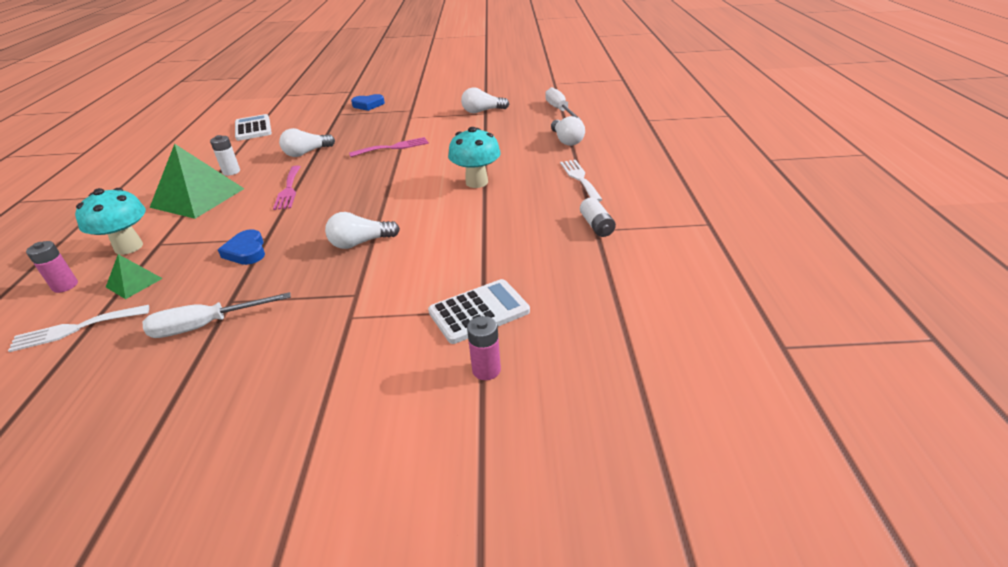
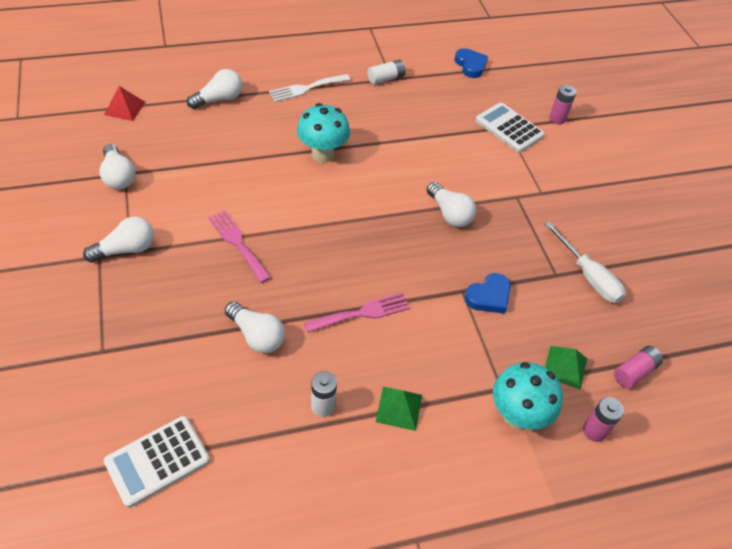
camera: 110 degrees left, 15 degrees up
(75, 329) = (634, 372): white fork -> pink battery
(198, 198) = (399, 408): green pyramid -> green pyramid, size x0.49
(368, 105) = (65, 319): blue heart -> blue heart (470, 65)
(411, 116) = (126, 249): none -> white light bulb
(559, 110) = (124, 108): white screwdriver -> red pyramid

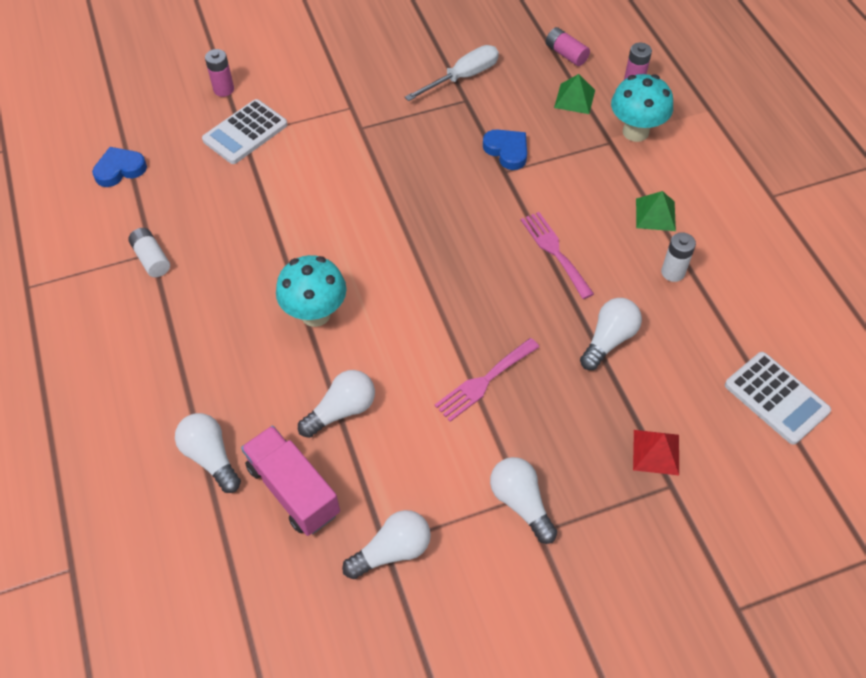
camera: 90 degrees left, 5 degrees up
(124, 108) = (241, 586): red pyramid -> red pyramid (656, 452)
(181, 134) = (293, 490): none -> pink truck
(306, 88) = (179, 349): white fork -> none
(449, 214) = (398, 184): white light bulb -> white light bulb (342, 410)

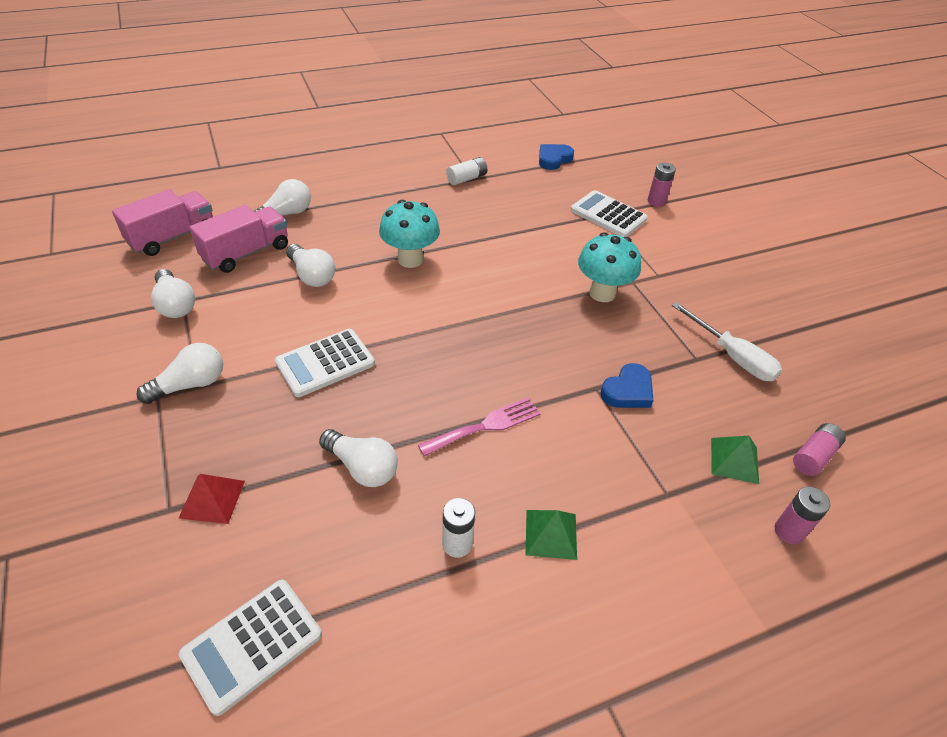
camera: 85 degrees right, 10 degrees down
(120, 169) = (553, 159): blue heart -> blue heart turned 105 degrees counterclockwise
(251, 590) = (173, 237): none -> pink truck
(484, 381) = (325, 363): pink fork -> white calculator
(635, 132) = (694, 525): turquoise mushroom -> turquoise mushroom (602, 293)

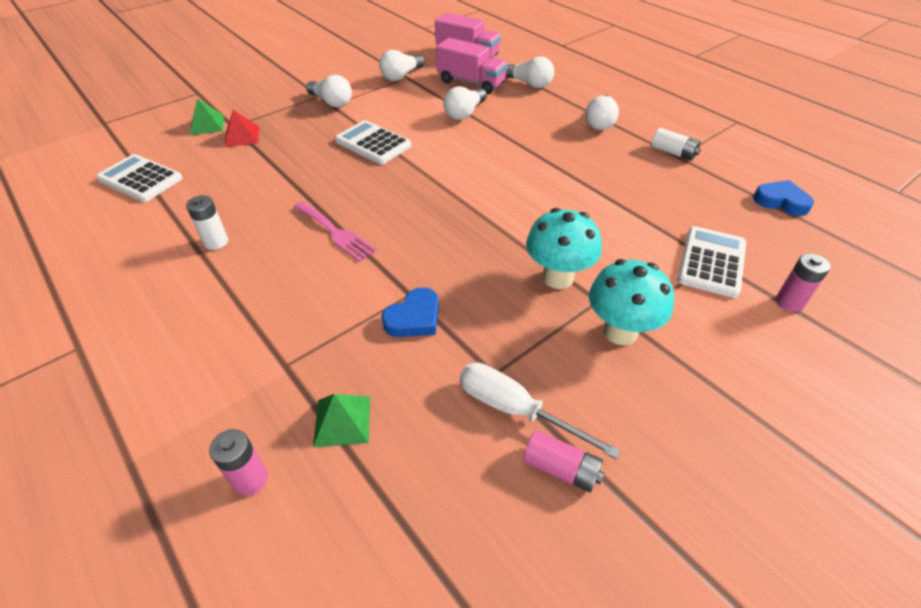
camera: 75 degrees right, 0 degrees up
(362, 467) = (278, 184): white light bulb -> white light bulb (600, 122)
(410, 259) = (519, 150): turquoise mushroom -> turquoise mushroom (620, 331)
(551, 534) = (229, 290): green pyramid -> green pyramid (207, 125)
(628, 391) = (414, 318): blue heart -> blue heart turned 75 degrees counterclockwise
(732, 356) = (515, 409): white screwdriver -> white screwdriver turned 90 degrees clockwise
(814, 456) = (371, 510): pink battery -> pink battery (561, 468)

